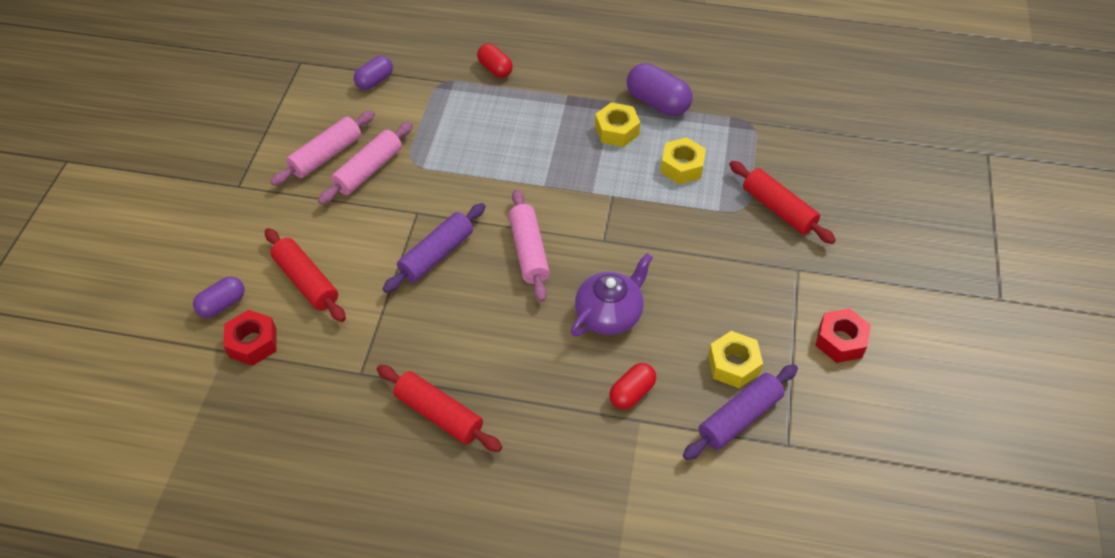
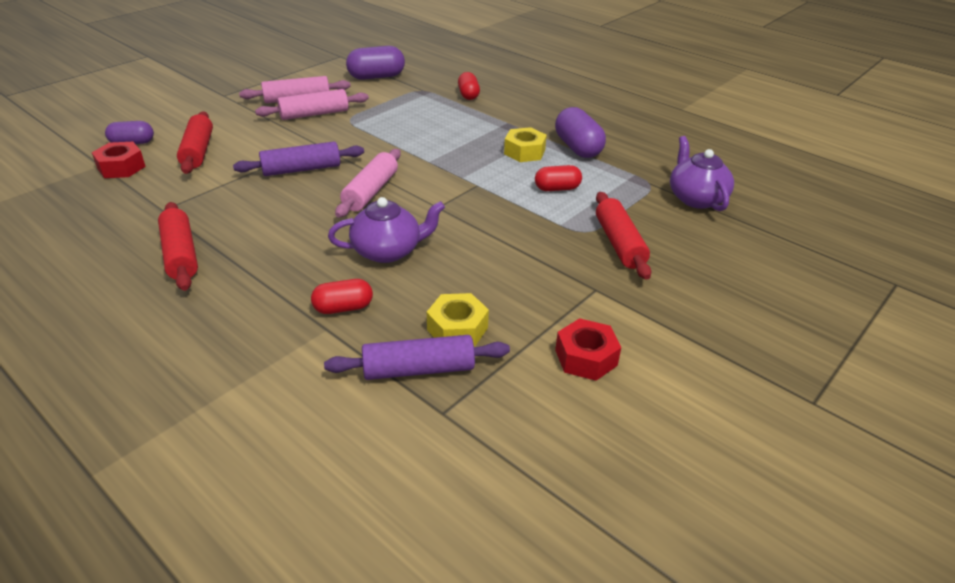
camera: 30 degrees right, 15 degrees down
(375, 81) = (376, 77): purple capsule -> purple capsule, size x1.58
(682, 166) = (557, 188): yellow nut -> red capsule
(797, 124) = (696, 198): none -> purple teapot

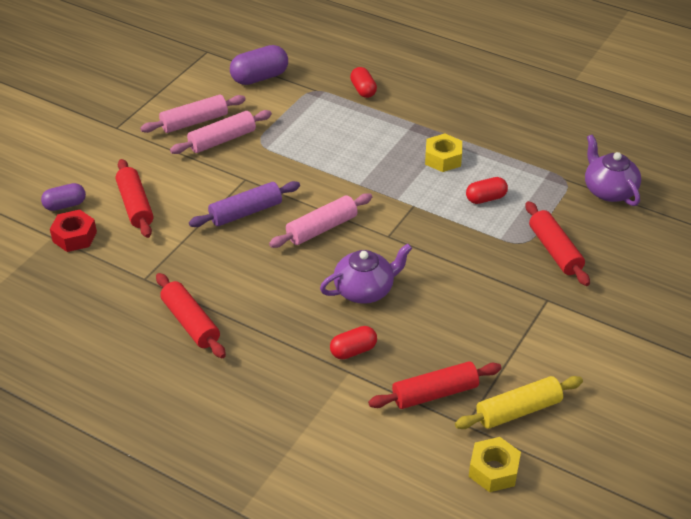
camera: 10 degrees left, 5 degrees up
(371, 192) = (322, 228): pink rolling pin -> pink rolling pin turned 45 degrees clockwise
(419, 369) = (435, 393): purple rolling pin -> red rolling pin
(457, 329) = (451, 354): yellow nut -> yellow nut (493, 470)
(518, 407) = (518, 410): none -> yellow rolling pin
(578, 148) = (490, 146): purple capsule -> none
(586, 357) = (556, 362): red nut -> none

